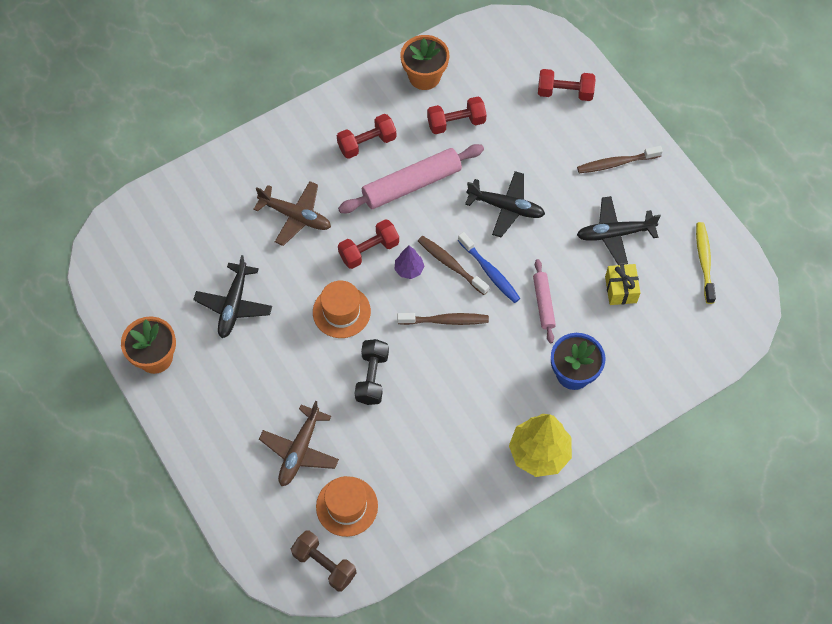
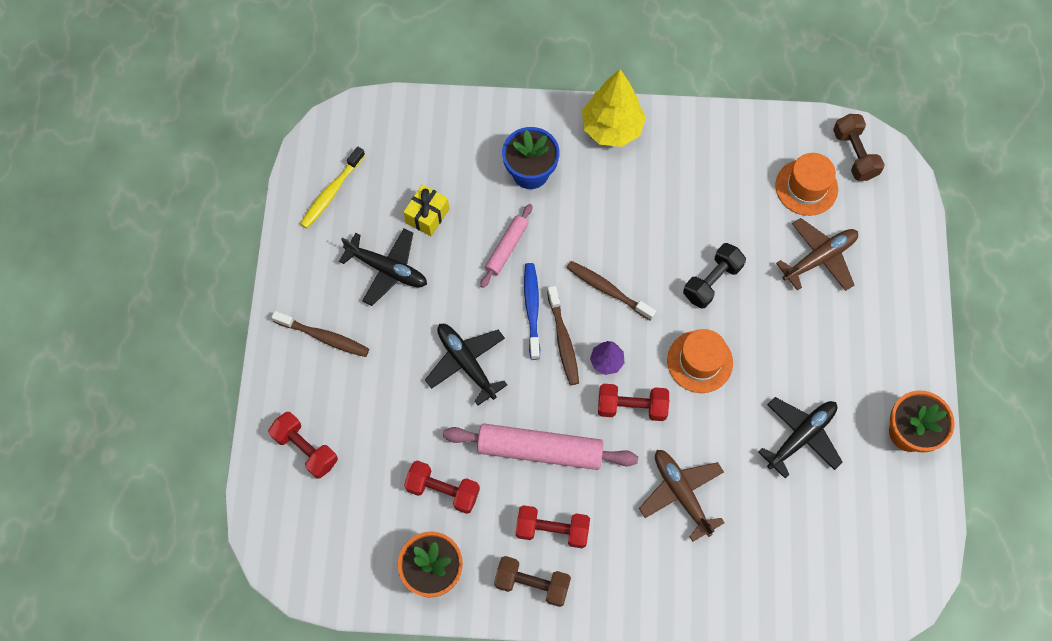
camera: 145 degrees left, 5 degrees up
(356, 106) = (532, 583): none -> brown dumbbell

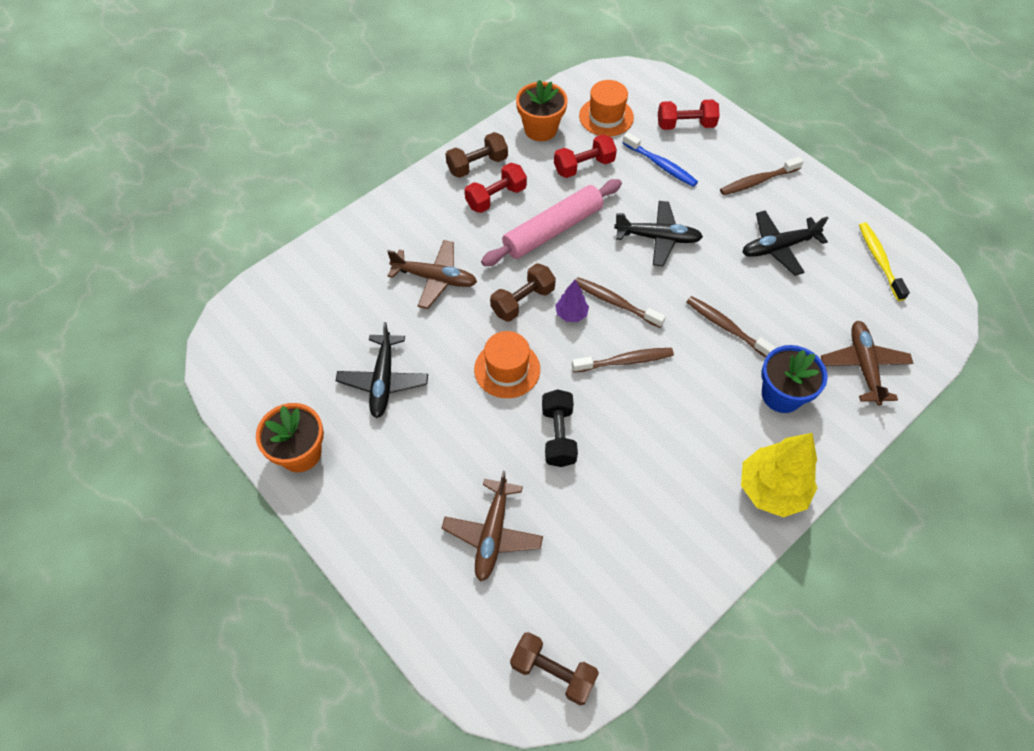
camera: 135 degrees right, 10 degrees down
(427, 216) = (803, 301): yellow gift -> none
(450, 140) = (863, 365): none -> brown plane
(506, 248) = (726, 327): pink rolling pin -> brown toothbrush
(532, 309) = (659, 304): blue toothbrush -> blue toothbrush (661, 165)
(632, 407) = (522, 301): red dumbbell -> brown dumbbell
(806, 187) = (564, 592): orange hat -> orange hat (606, 117)

